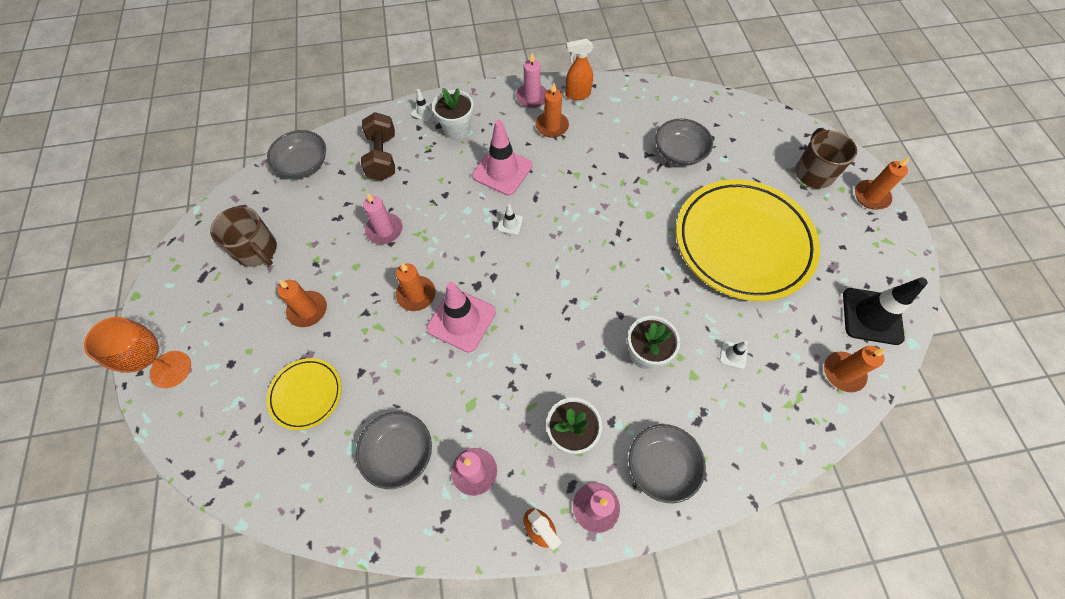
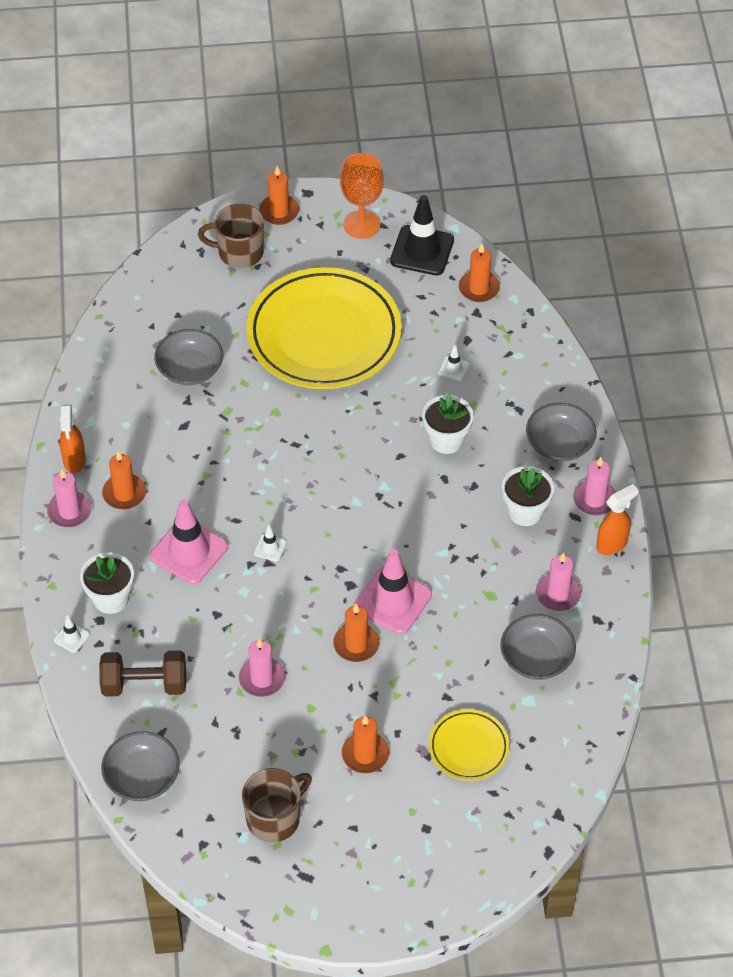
camera: 85 degrees left, 10 degrees down
(171, 369) = (428, 890): orange goblet -> orange goblet (361, 224)

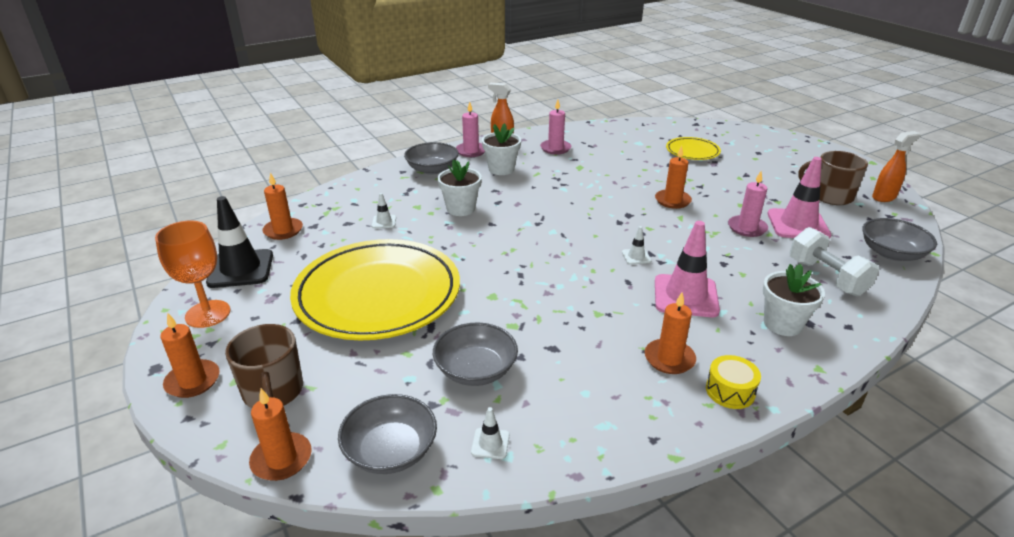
camera: 115 degrees left, 20 degrees down
(69, 511) = (730, 391): pink candle -> yellow drum
(71, 637) = (847, 333): white traffic cone -> white traffic cone (490, 443)
(74, 461) = (668, 415): orange spray bottle -> orange spray bottle (884, 197)
(144, 684) = (826, 277): brown dumbbell -> white dumbbell
(365, 754) = (743, 179): orange candle -> orange candle (281, 459)
(393, 601) = (622, 196): pink traffic cone -> pink traffic cone (798, 224)
(536, 658) = (608, 146): grey bowl -> grey bowl (390, 451)

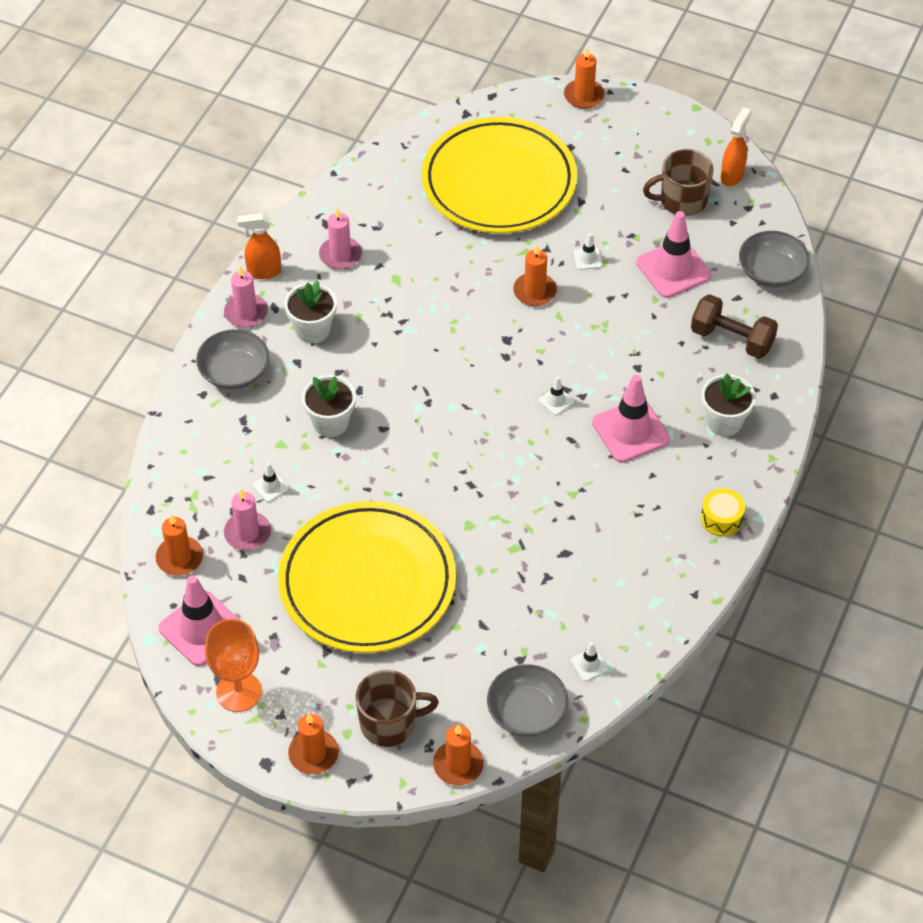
camera: 35 degrees left, 20 degrees up
(241, 269) = (201, 628): black traffic cone -> pink traffic cone
(273, 392) = (390, 723): brown mug -> brown mug turned 45 degrees counterclockwise
(476, 370) = (524, 610): grey bowl -> none
(669, 359) = (660, 512): orange candle -> orange candle (583, 96)
(692, 152) = (499, 182): yellow plate -> yellow plate, size x2.18
(728, 199) = (587, 259): none -> white traffic cone
(747, 228) = (630, 300): pink candle -> pink candle (247, 533)
(826, 277) = (732, 339): white dumbbell -> brown dumbbell

